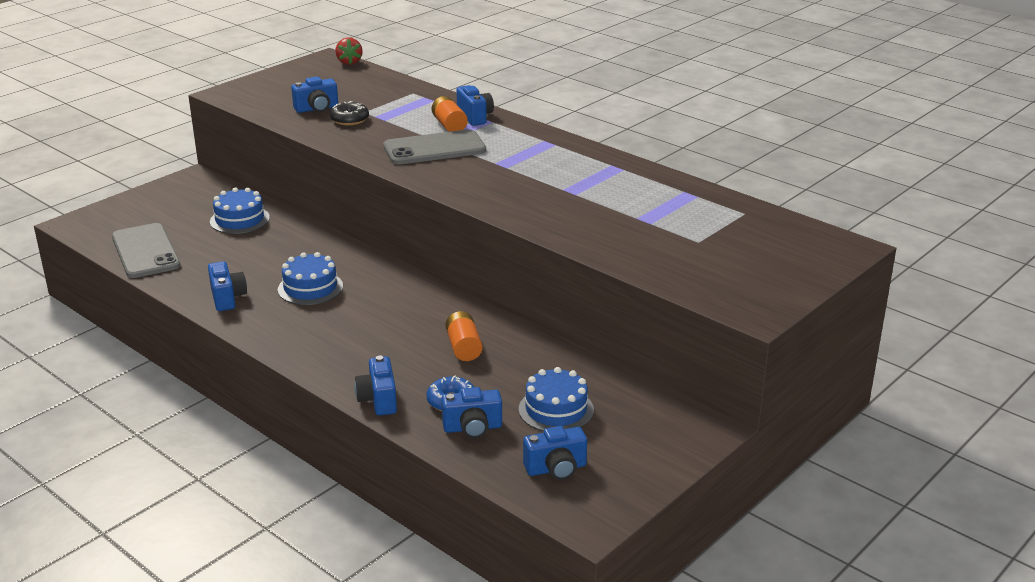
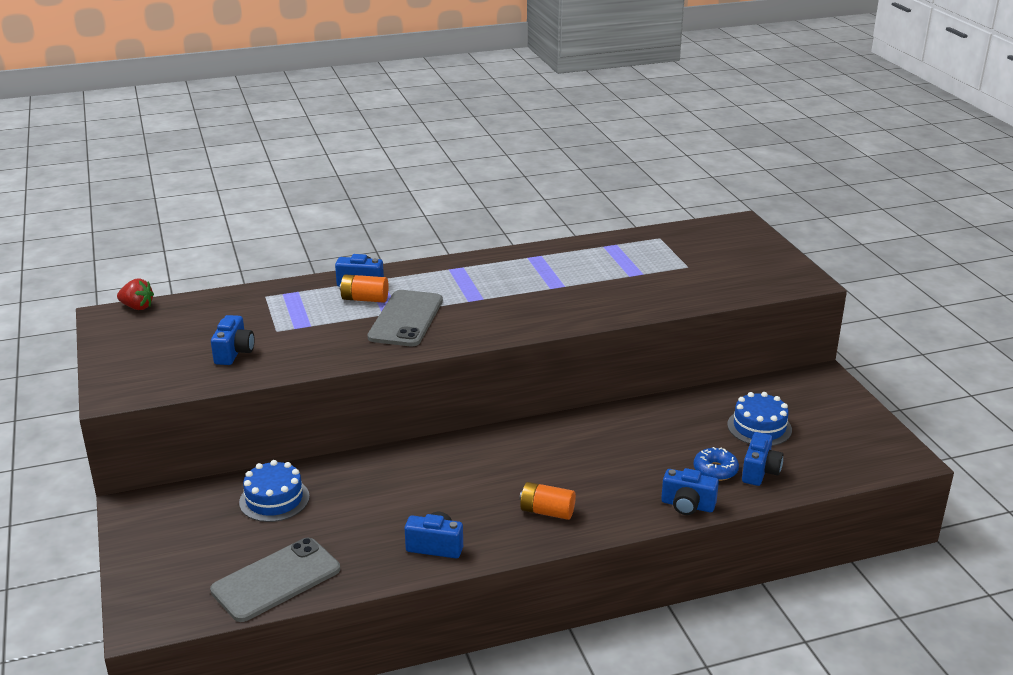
camera: 60 degrees left, 0 degrees up
(146, 251) = (276, 580): grey phone -> grey phone turned 45 degrees counterclockwise
(310, 288) = (464, 491): blue cake -> none
(349, 120) = (286, 342): black donut -> none
(463, 347) = (638, 441): orange battery -> orange battery (547, 512)
(556, 469) = (836, 451): blue camera -> none

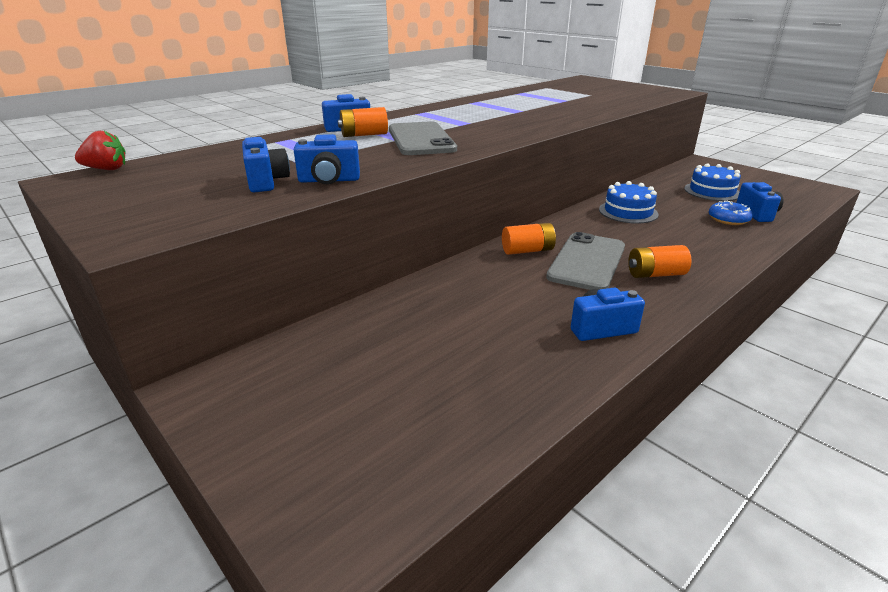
camera: 25 degrees left, 0 degrees up
(274, 499) = (381, 332): blue cake -> blue cake (628, 212)
(276, 580) = (471, 417): grey phone -> grey phone (587, 262)
(465, 453) = (527, 251): none -> orange battery
(687, 505) = (748, 244): blue camera -> blue camera (329, 180)

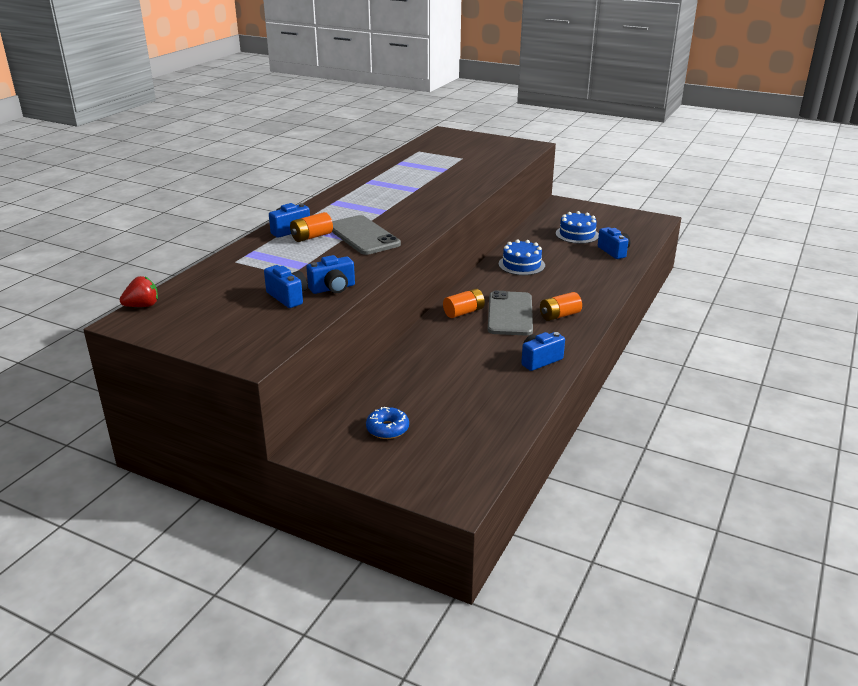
camera: 20 degrees left, 0 degrees up
(728, 219) = (595, 260): blue donut -> blue donut (387, 429)

